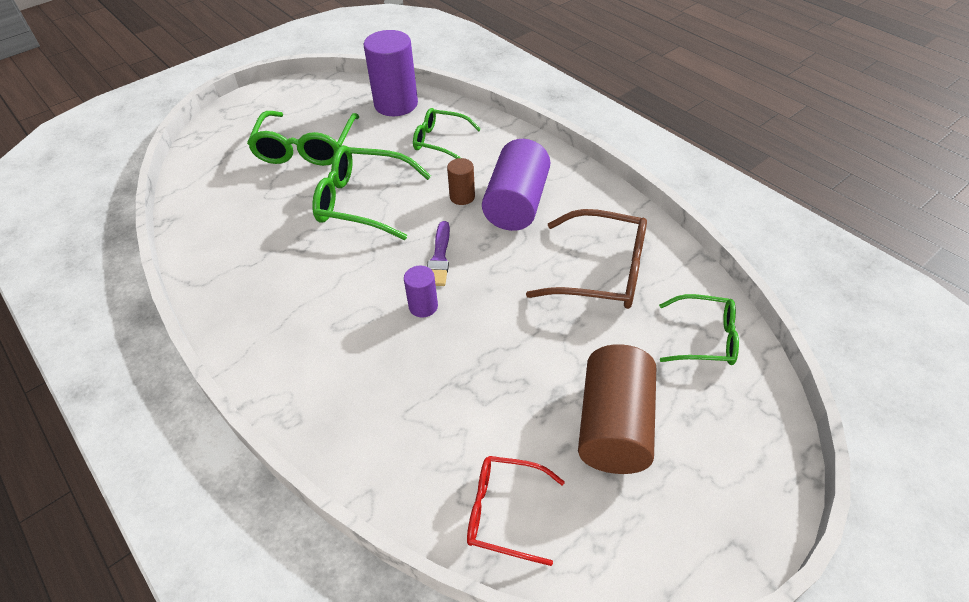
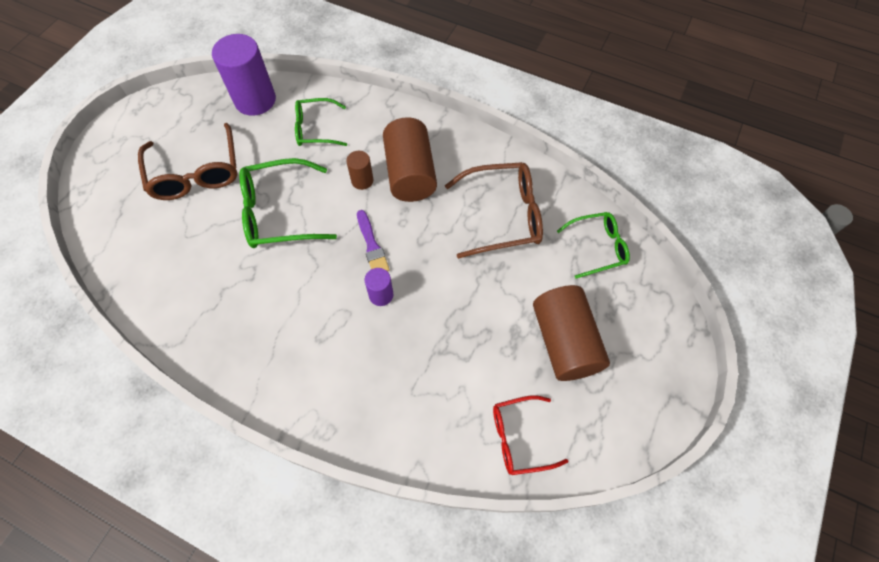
camera: 25 degrees left, 15 degrees up
(306, 148) = (196, 173): green glasses -> brown glasses
(516, 204) = (410, 173): purple cylinder -> brown cylinder

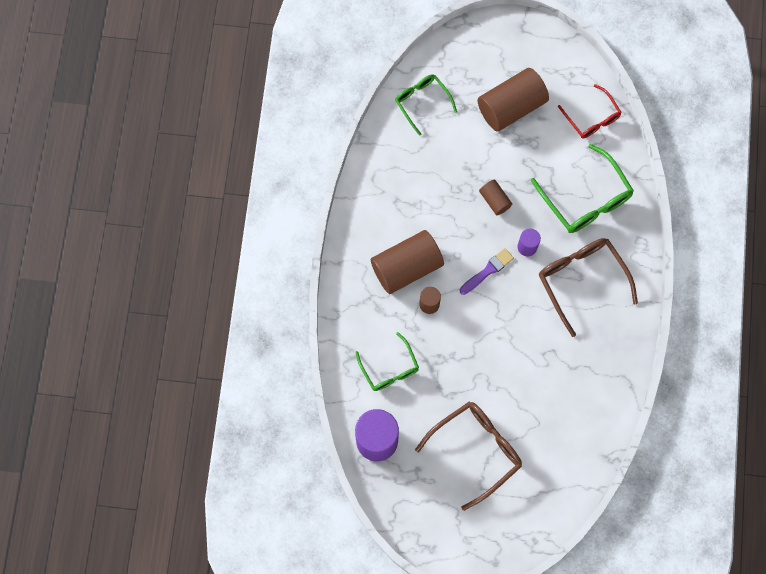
camera: 110 degrees left, 10 degrees up
(279, 213) = (487, 358): green glasses -> green glasses (586, 199)
(450, 281) = (494, 200): none -> brown cylinder
(503, 215) = (420, 179): brown glasses -> brown glasses (581, 280)

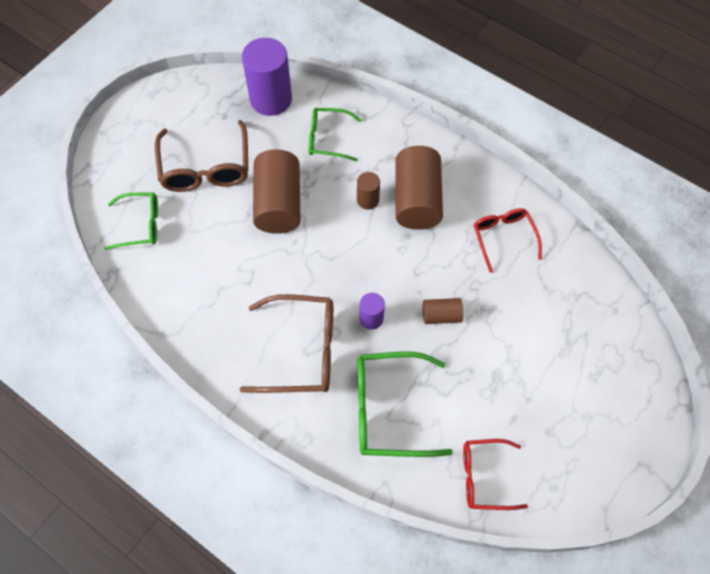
camera: 120 degrees right, 10 degrees down
(403, 188) = (503, 238): none -> red glasses
(422, 102) = (595, 305): green glasses -> green glasses (141, 225)
(488, 271) = (369, 268): purple brush -> none
(511, 107) = (544, 394): brown cylinder -> brown cylinder (278, 203)

